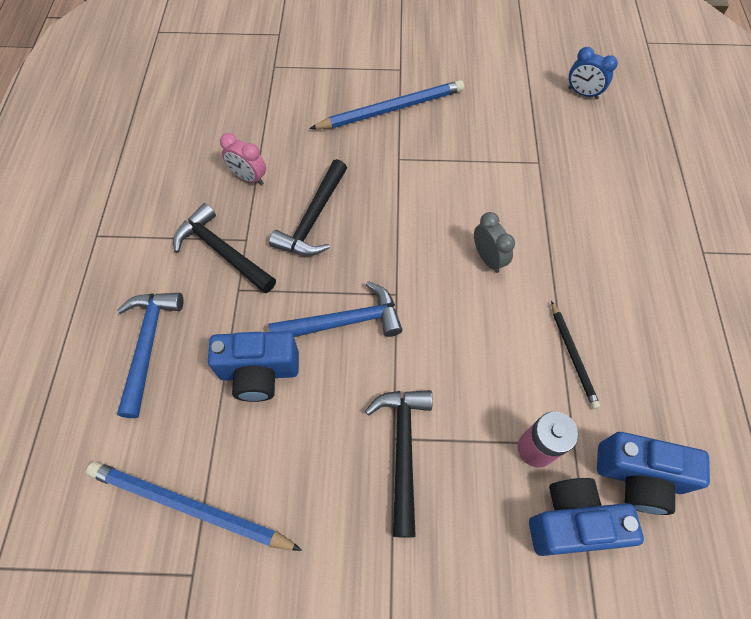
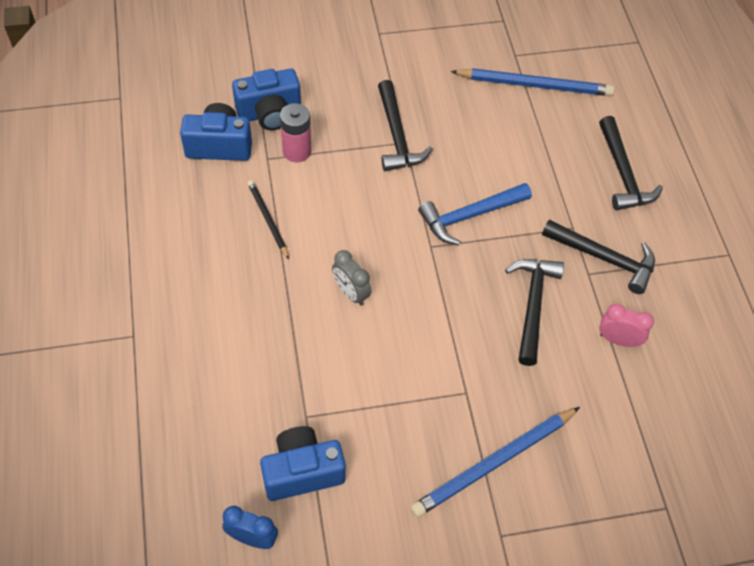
camera: 165 degrees right, 5 degrees down
(148, 345) = (623, 173): blue hammer -> black hammer
(259, 372) = (524, 168): blue camera -> blue camera (302, 472)

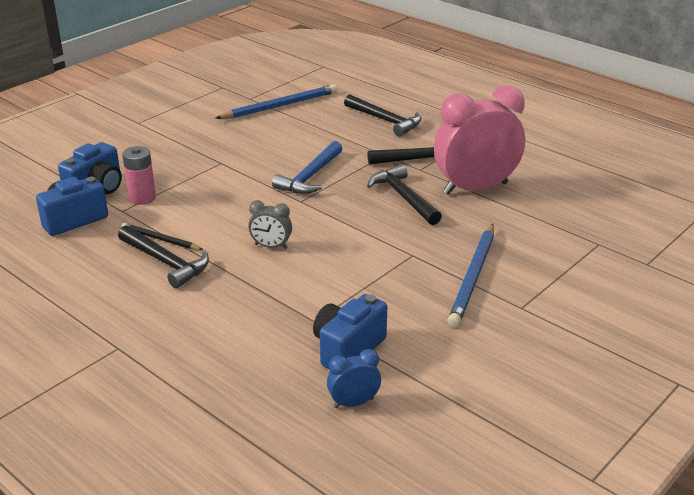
camera: 35 degrees left, 25 degrees down
(397, 136) = (211, 162): black hammer -> black hammer (166, 262)
(618, 340) = (475, 188): pink clock -> pink clock, size x2.29

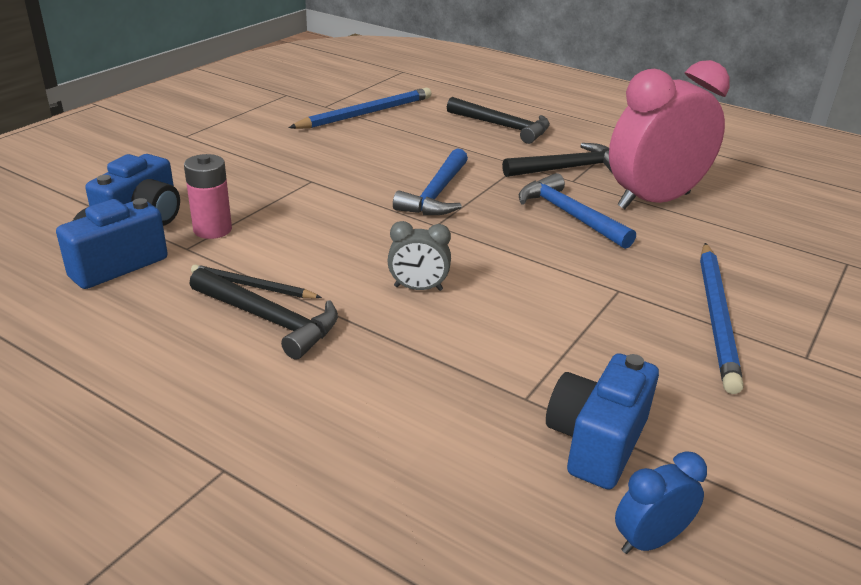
camera: 10 degrees left, 0 degrees up
(403, 197) = (569, 215): black hammer -> blue hammer

